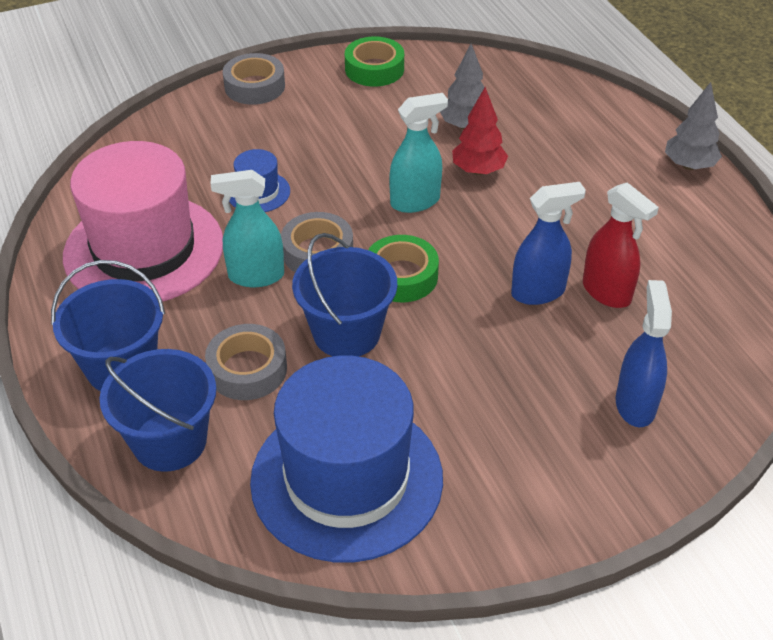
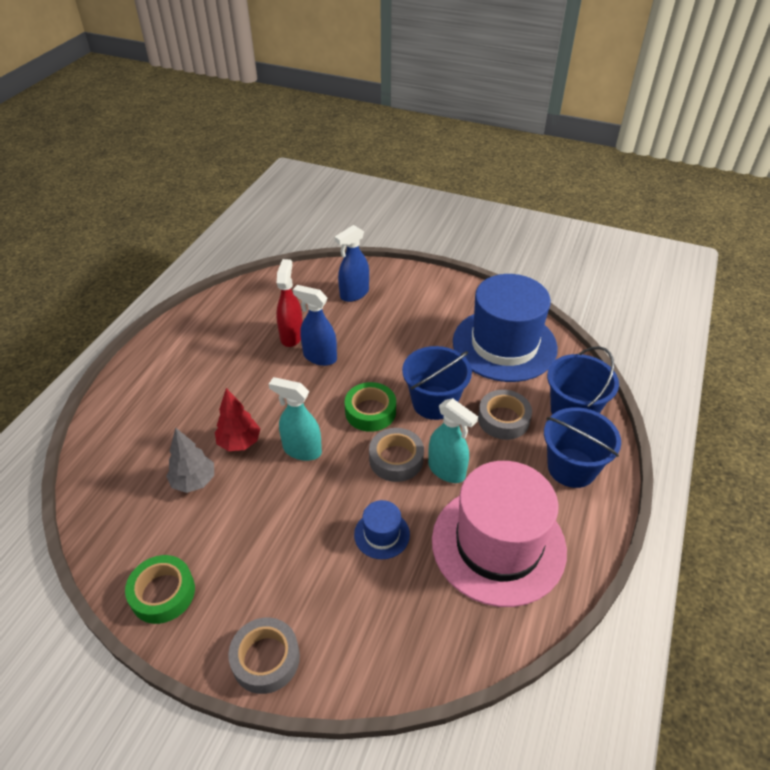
camera: 135 degrees left, 0 degrees up
(689, 165) = (142, 361): grey tree -> none

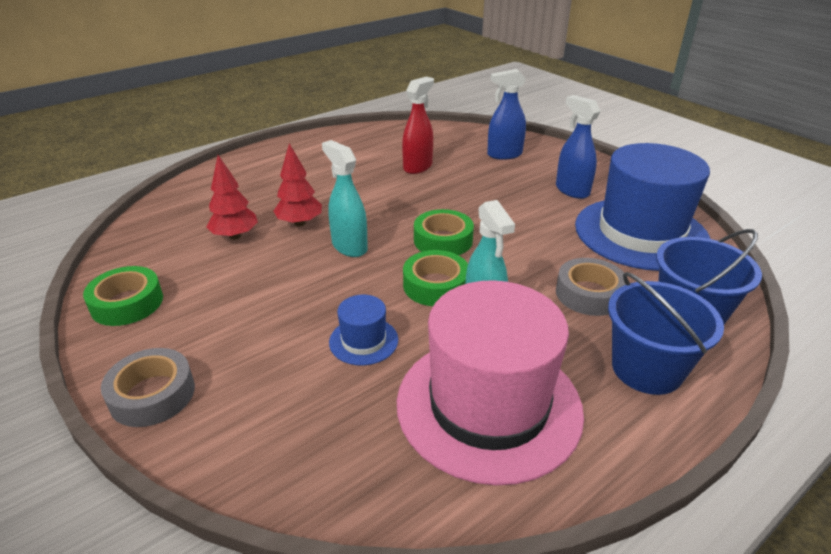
camera: 30 degrees right, 10 degrees down
(194, 481) = (235, 236): grey tree -> red tree
(319, 357) = (430, 187): blue spray bottle -> blue spray bottle (572, 190)
(396, 459) = (435, 285): grey tape -> green tape
(434, 402) = (518, 254): blue bucket -> none

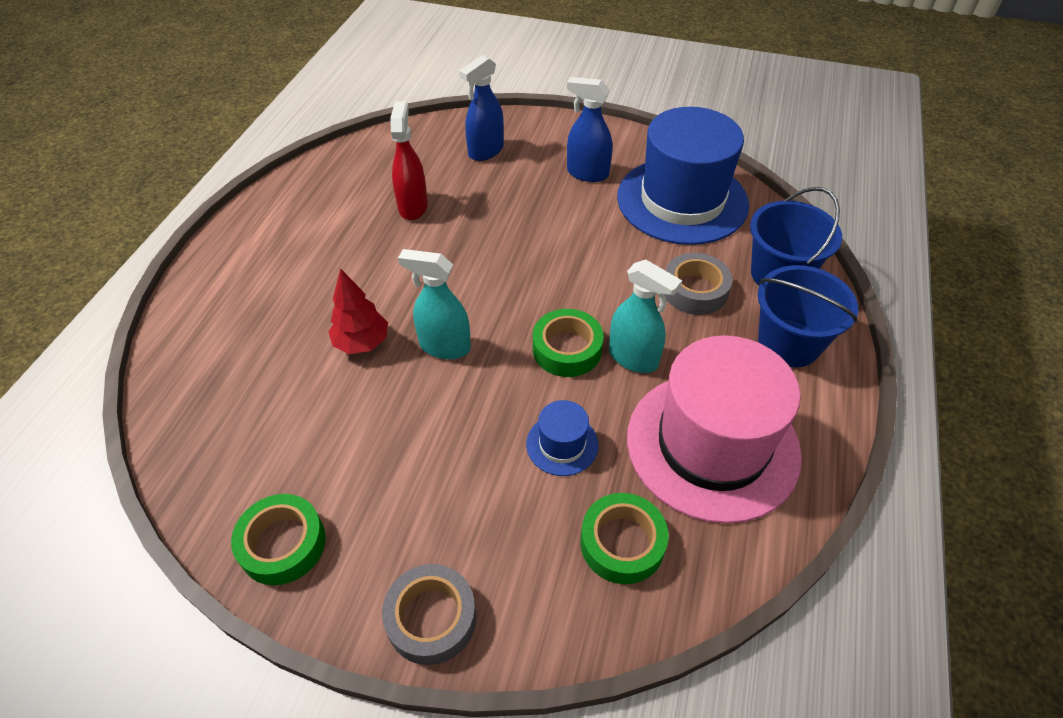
camera: 35 degrees left, 15 degrees up
(235, 236) = (308, 396): red tree -> none
(443, 240) = (526, 292): green tape -> green tape (622, 543)

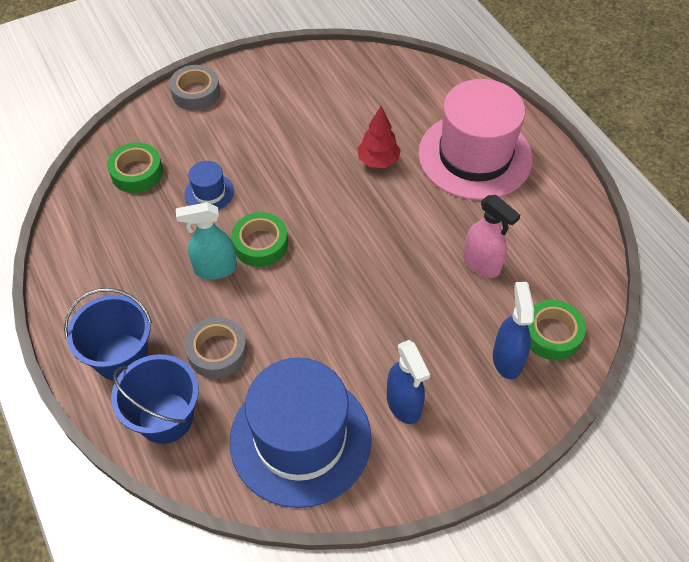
camera: 135 degrees right, 5 degrees up
(283, 544) = (289, 70): green tape -> green tape (551, 334)
(413, 206) = (482, 264): red spray bottle -> pink spray bottle
(444, 346) = (332, 193): turquoise spray bottle -> none
(587, 173) = (403, 404): blue spray bottle -> blue spray bottle turned 90 degrees clockwise
(712, 445) = (125, 251): pink hat -> pink hat (475, 156)

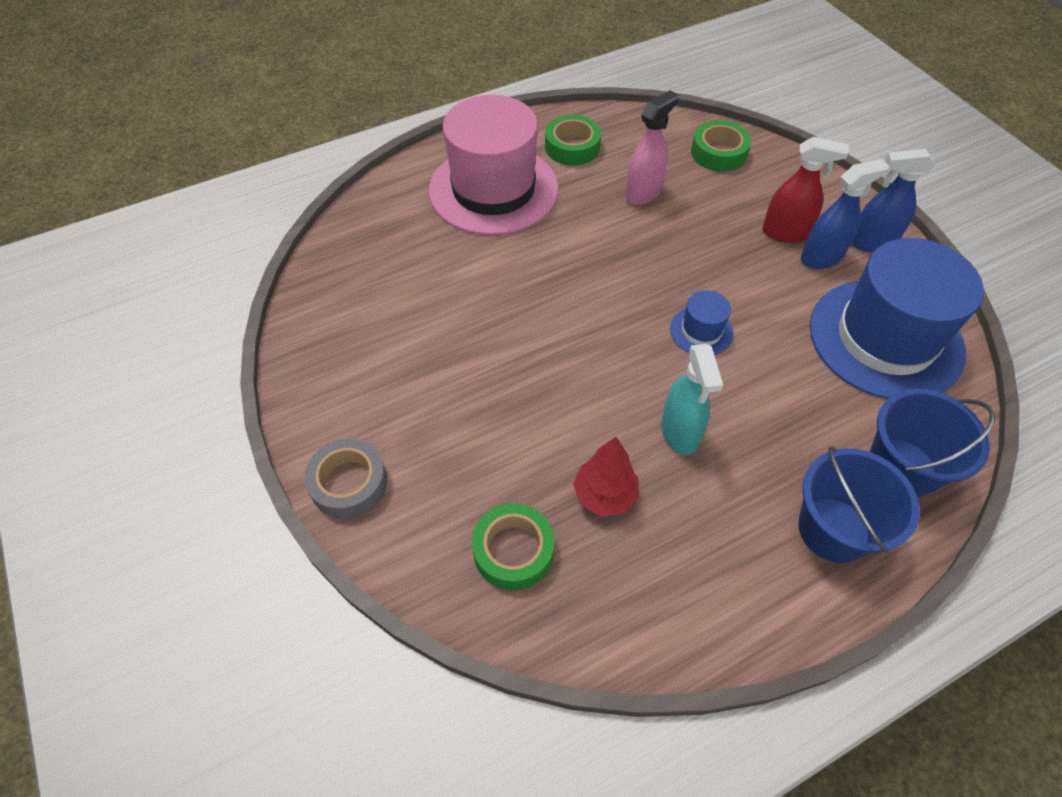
camera: 90 degrees left, 0 degrees up
(209, 192) = (551, 449): blue hat -> blue hat (701, 331)
(217, 352) = (800, 421): grey tape -> none
(260, 244) = (635, 385): green tape -> green tape (572, 147)
(378, 161) = (498, 271): red tree -> red tree (604, 495)
(436, 377) = (785, 233): none -> red spray bottle
(507, 359) = (753, 183): blue spray bottle -> blue spray bottle (871, 242)

